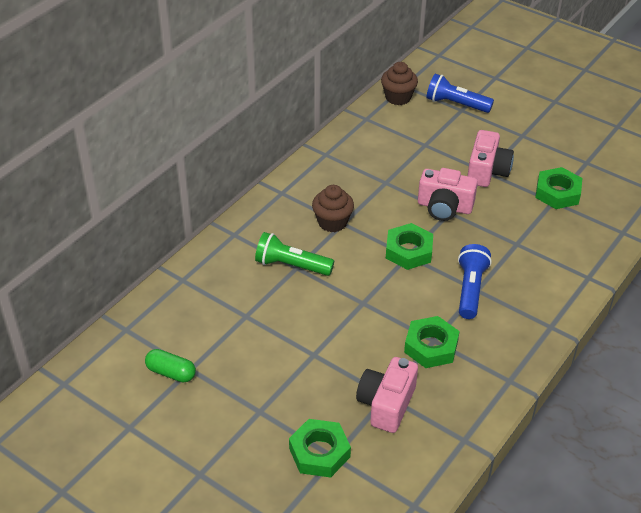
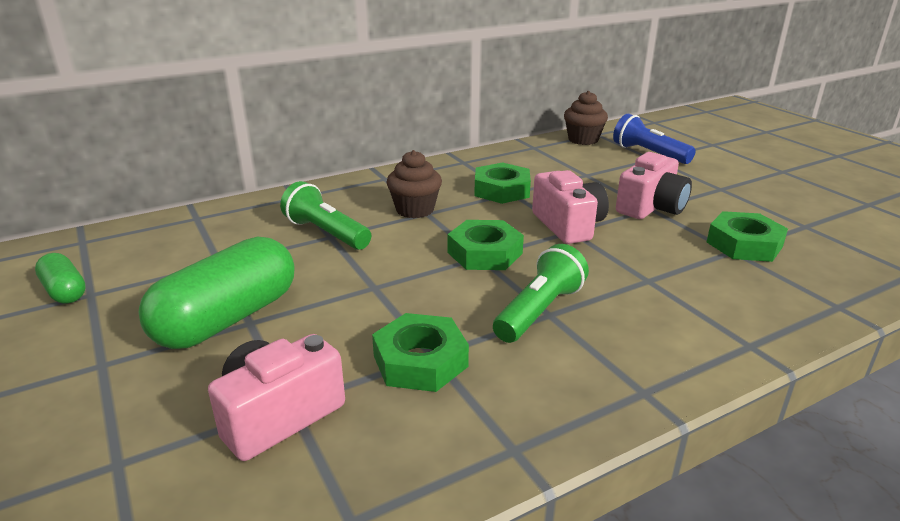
camera: 25 degrees right, 15 degrees down
(298, 356) = (227, 318): none -> green capsule
(319, 452) = (104, 448): green nut -> green nut (501, 190)
(444, 207) = (568, 225): pink camera -> pink camera turned 150 degrees counterclockwise
(470, 289) = (539, 311): blue flashlight -> green flashlight

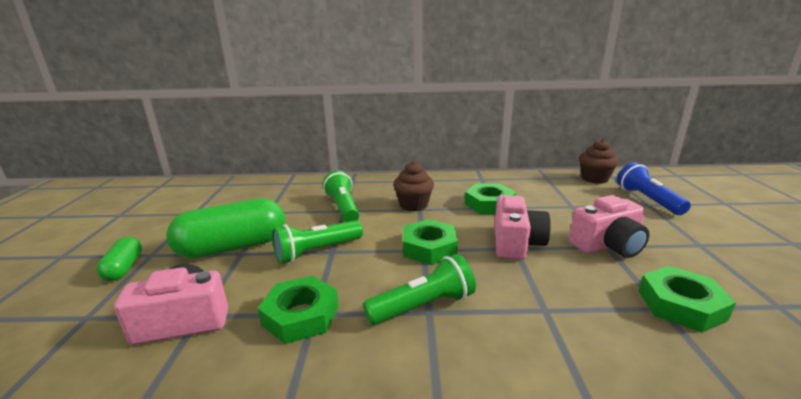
camera: 30 degrees right, 5 degrees down
(65, 291) = (185, 209): green capsule -> green capsule (124, 268)
(355, 292) = (316, 251): none -> green flashlight

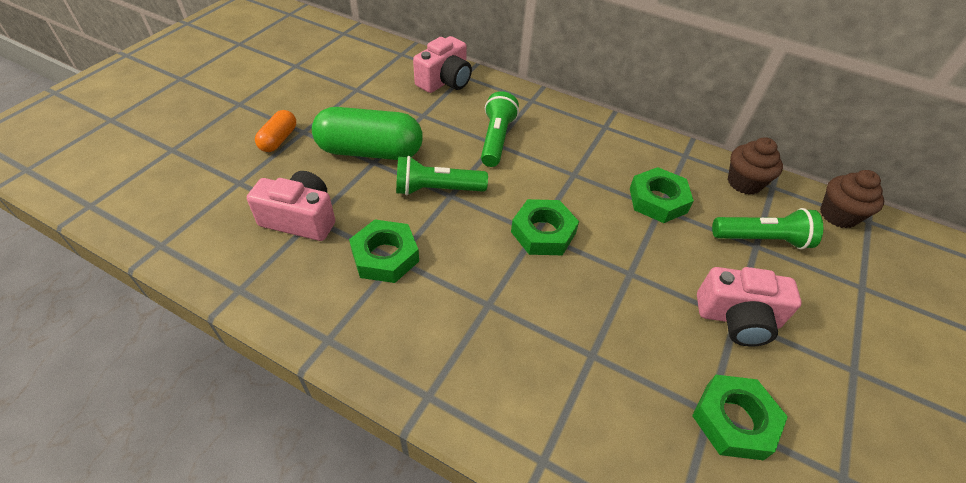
camera: 25 degrees right, 25 degrees up
(124, 268) = (279, 139): green capsule -> orange capsule
(413, 205) = (571, 166): brown cupcake -> brown cupcake (744, 183)
(423, 306) = (488, 296): green flashlight -> green flashlight (762, 239)
(516, 243) = (637, 268): pink camera -> pink camera (445, 81)
(647, 200) = (871, 280): blue flashlight -> none

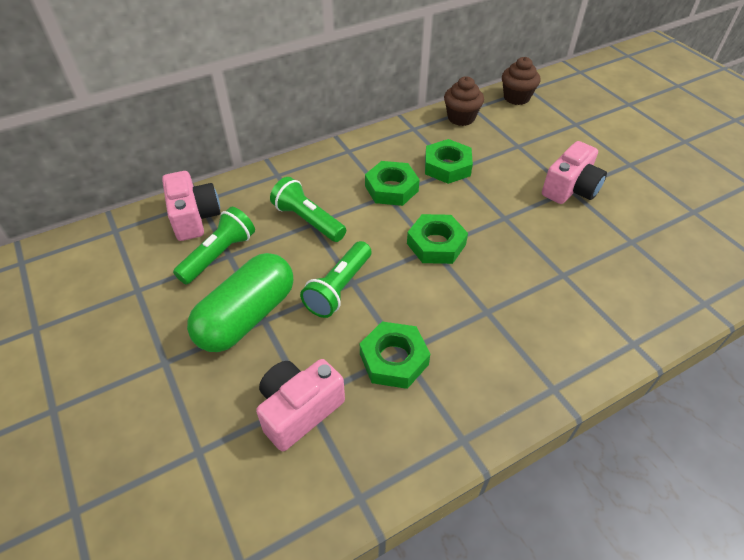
camera: 55 degrees left, 0 degrees up
(279, 139) = (158, 389): orange capsule -> none
(734, 420) = (642, 234): green nut -> green nut (391, 188)
(762, 239) = (515, 140): green flashlight -> green flashlight (219, 255)

